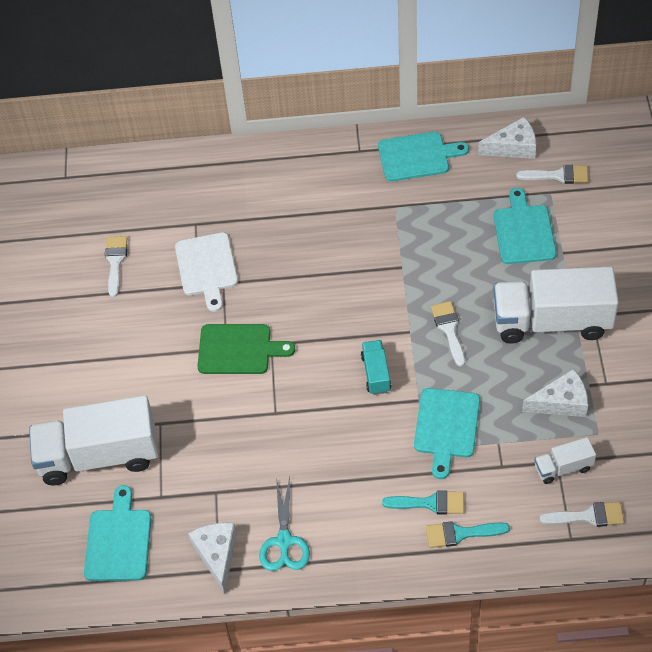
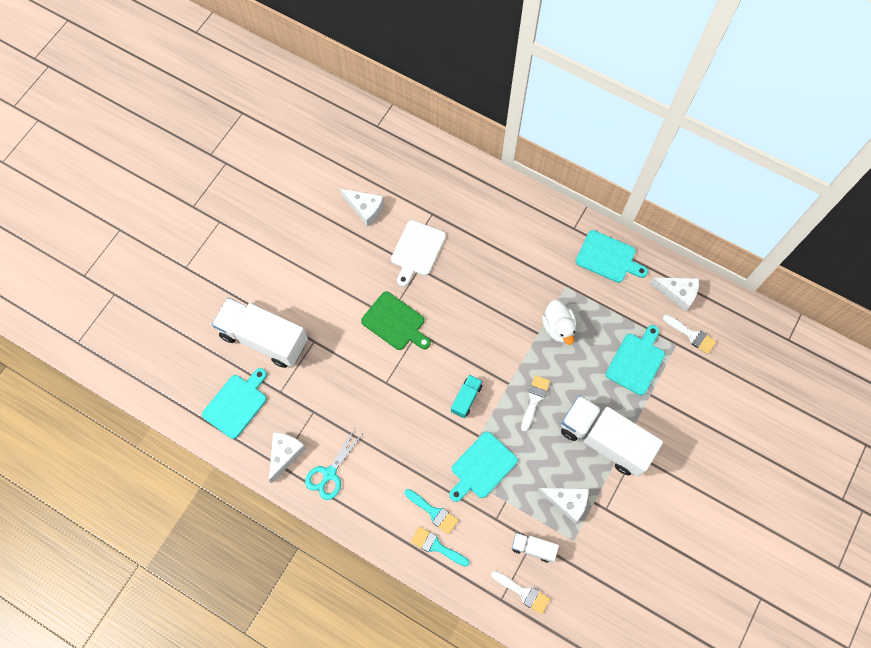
camera: 30 degrees right, 15 degrees up
(115, 262) = (365, 208): white brush -> white cheese
(418, 249) = (558, 327): none -> white duck

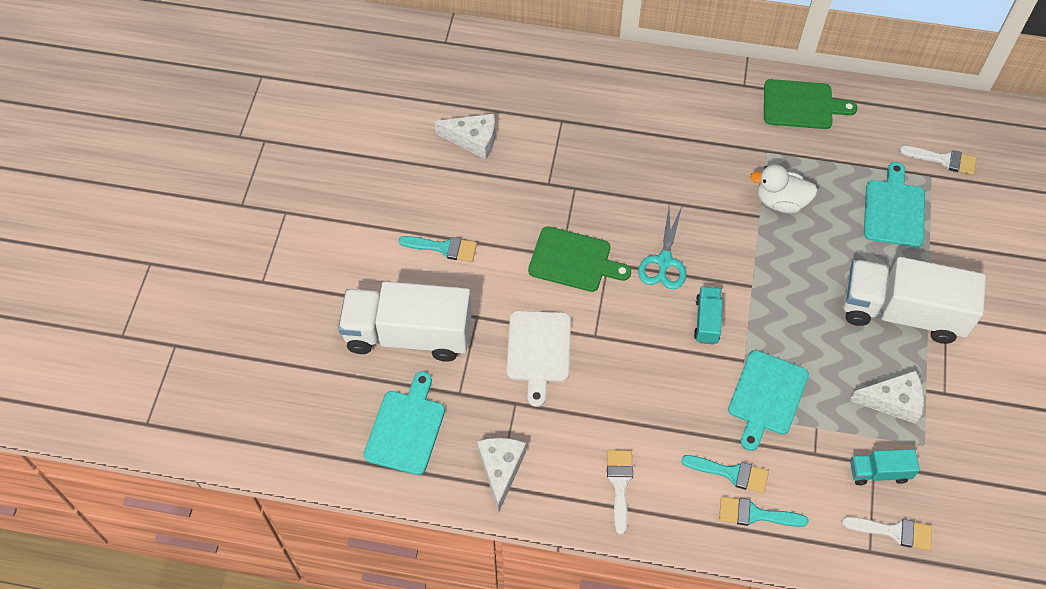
camera: 20 degrees left, 10 degrees down
(312, 283) = (444, 248): none -> turquoise brush
(329, 474) = (572, 473): turquoise scissors -> turquoise scissors (664, 261)
(417, 250) = (562, 168): white cutting board -> white cutting board (539, 350)
(533, 548) = (879, 472): white truck -> turquoise truck
(534, 399) = (793, 294): white brush -> white brush (619, 484)
(558, 327) = (780, 202): white duck -> white duck turned 135 degrees clockwise
(608, 257) = (801, 105): turquoise cutting board -> green cutting board
(677, 293) = (903, 119): white cheese -> none

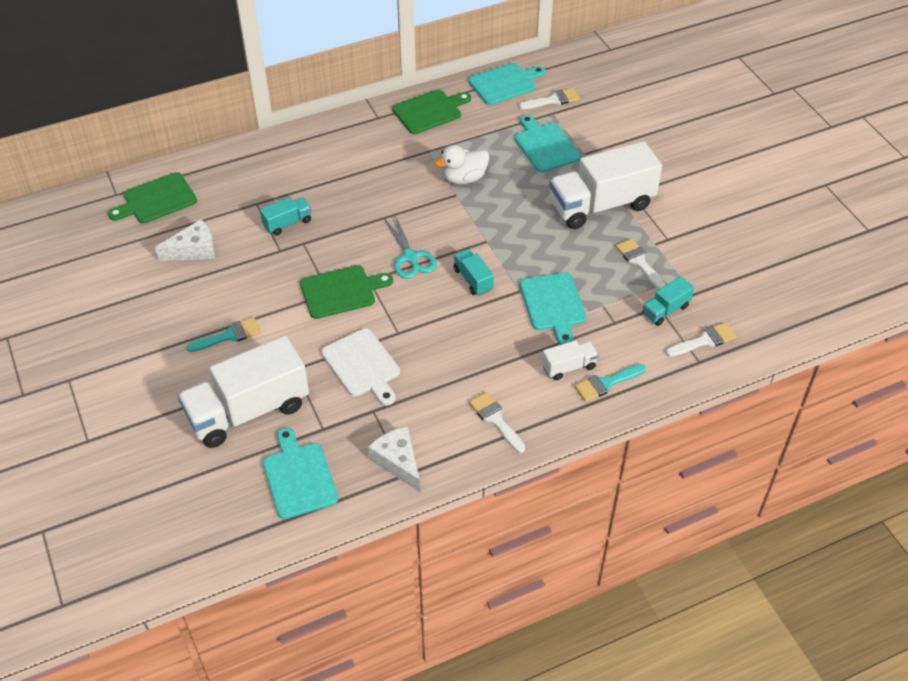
camera: 35 degrees left, 10 degrees down
(476, 67) = (157, 200): none -> green cutting board
(575, 158) = (287, 223): none -> turquoise truck
(731, 473) = (568, 367): turquoise brush -> white truck
(893, 401) = (639, 262): white cheese -> white brush
(905, 112) = (504, 83): none -> turquoise cutting board

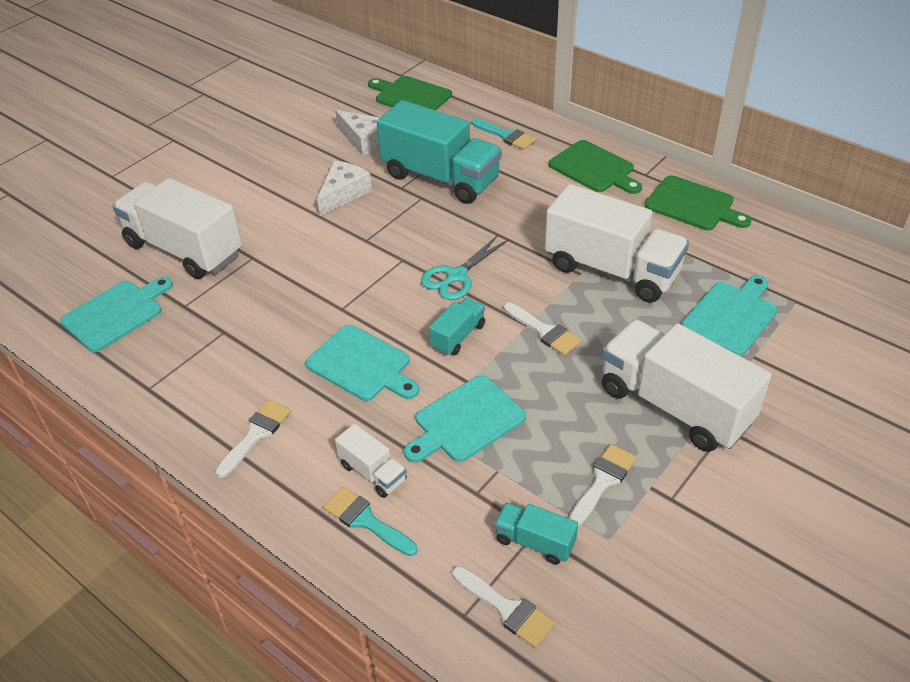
camera: 65 degrees right, 5 degrees down
(229, 335) = (271, 201): turquoise brush -> turquoise brush (506, 136)
(287, 223) = (440, 178): turquoise truck -> turquoise truck, size x2.19
(341, 291) = (373, 247): green cutting board -> green cutting board (594, 168)
(362, 365) = (281, 301): white cutting board -> none
(398, 462) = (162, 376): white cheese -> white cheese (343, 194)
(464, 178) = (612, 270): white duck -> white truck
(504, 83) = (803, 243): turquoise cutting board -> turquoise cutting board (362, 365)
(553, 100) = (820, 293): white brush -> white brush (544, 331)

